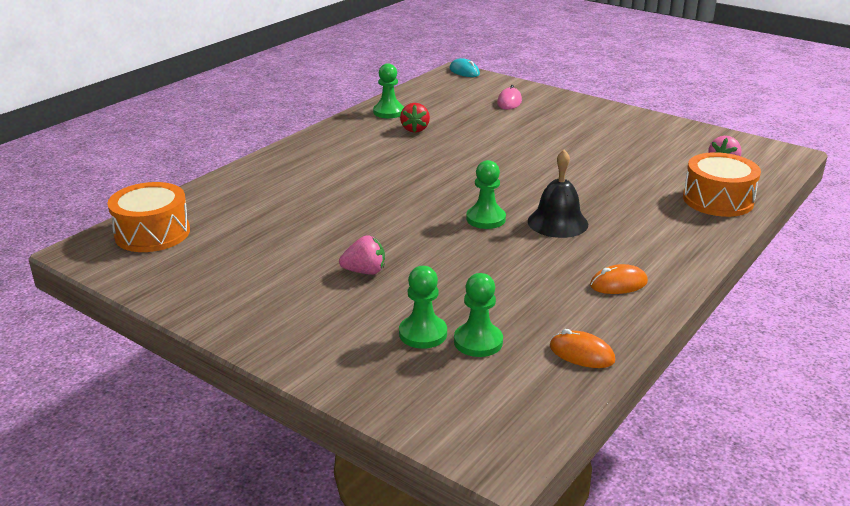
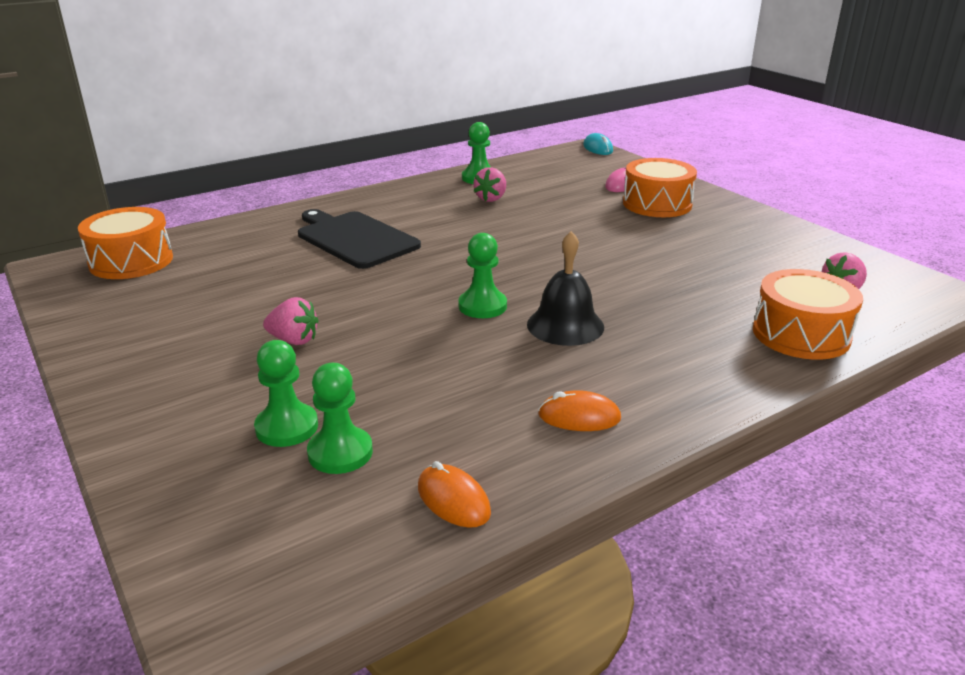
camera: 20 degrees right, 0 degrees up
(333, 181) = (355, 238): none -> black cutting board
(415, 129) = (491, 198): red strawberry -> pink strawberry
(549, 115) = (657, 204): none -> orange drum

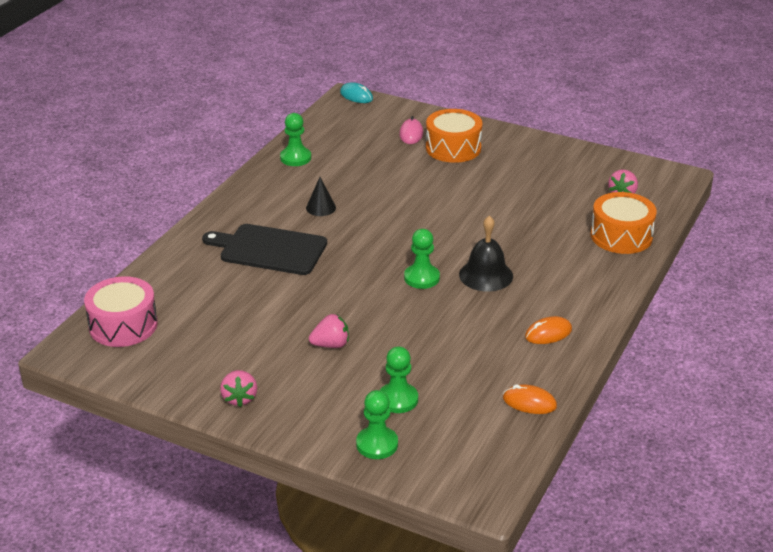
camera: 30 degrees left, 5 degrees up
(131, 261) = (123, 325): orange drum -> pink drum
(340, 452) = (445, 401): green pawn -> green pawn (377, 444)
(452, 219) = (321, 207): none -> black cone
(491, 198) = (328, 178): pink strawberry -> pink strawberry (239, 398)

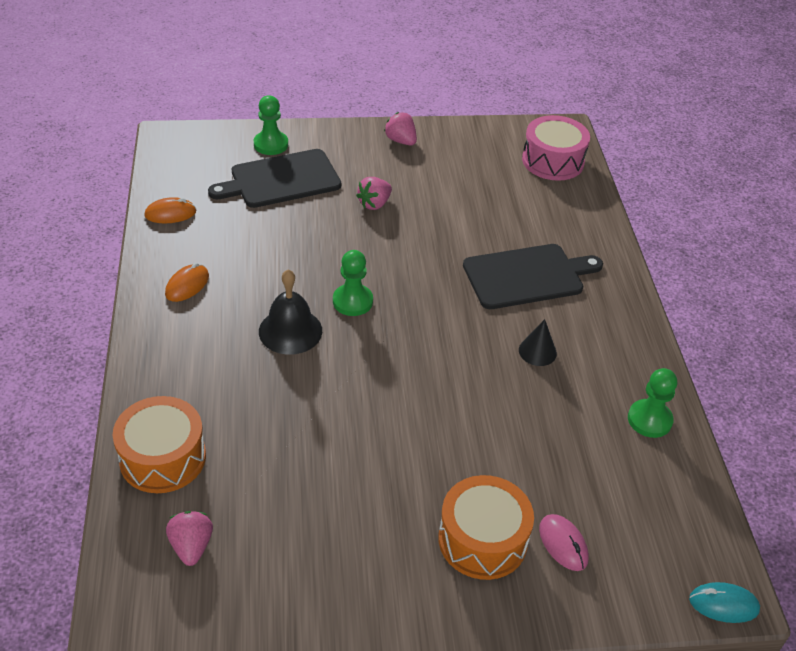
camera: 145 degrees right, 10 degrees up
(398, 399) = (281, 180): green pawn -> black cutting board

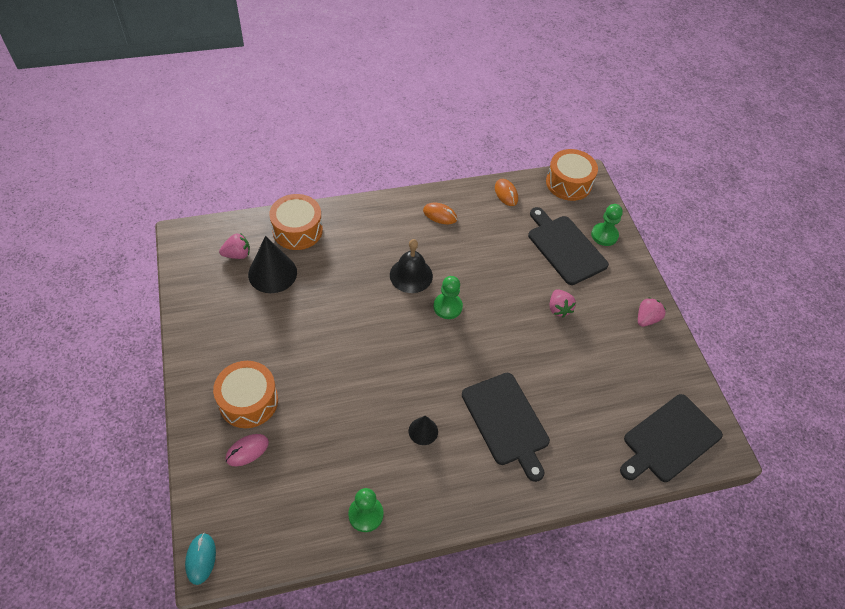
camera: 80 degrees right, 10 degrees up
(173, 155) = (568, 183): none -> orange drum
(246, 497) = (272, 273): none -> black cone
(374, 204) = (558, 309): pink strawberry -> pink strawberry turned 135 degrees counterclockwise
(553, 161) = (669, 439): pink drum -> black cutting board

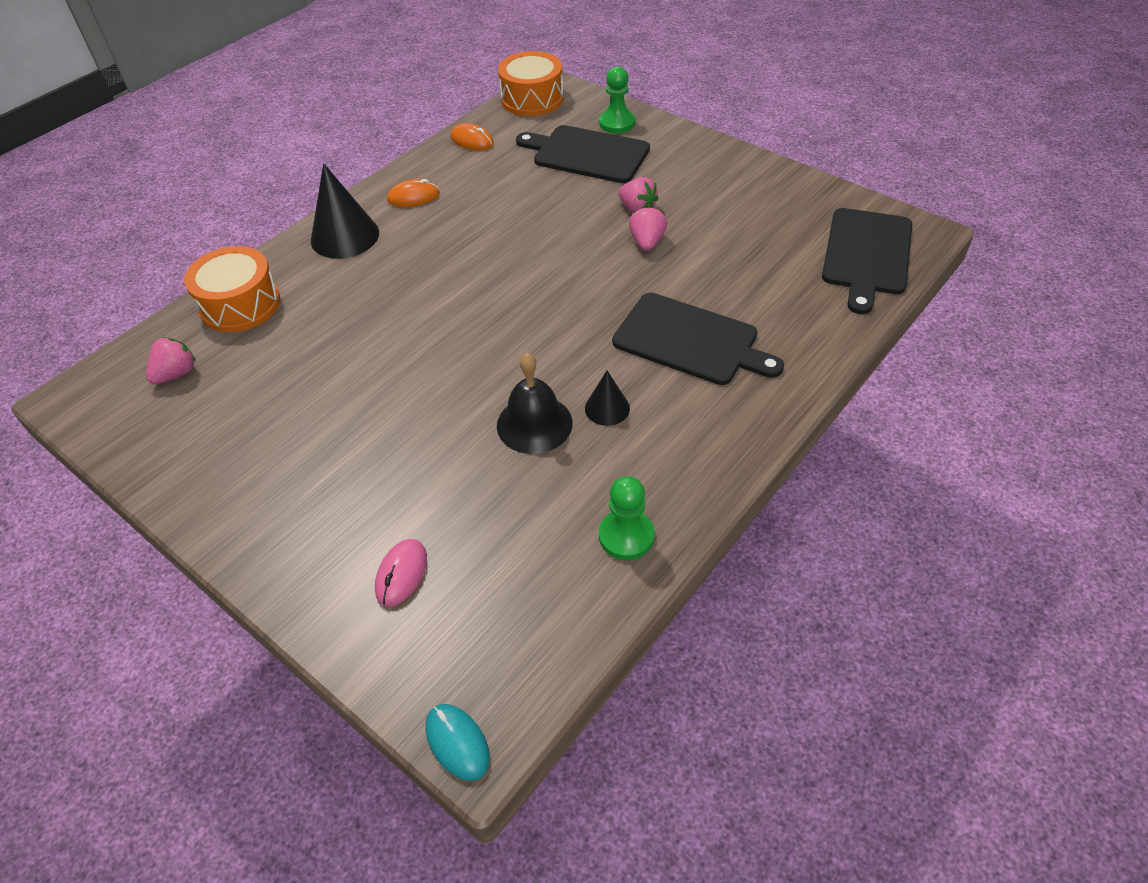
camera: 30 degrees left, 5 degrees down
(248, 401) = (349, 519): orange drum -> none
(272, 273) = (248, 366): black cone -> black cone (345, 236)
(411, 275) = (436, 270): black bell -> black bell (534, 424)
(447, 307) = (512, 275): green pawn -> none
(646, 319) = (734, 169): pink strawberry -> pink strawberry (647, 242)

